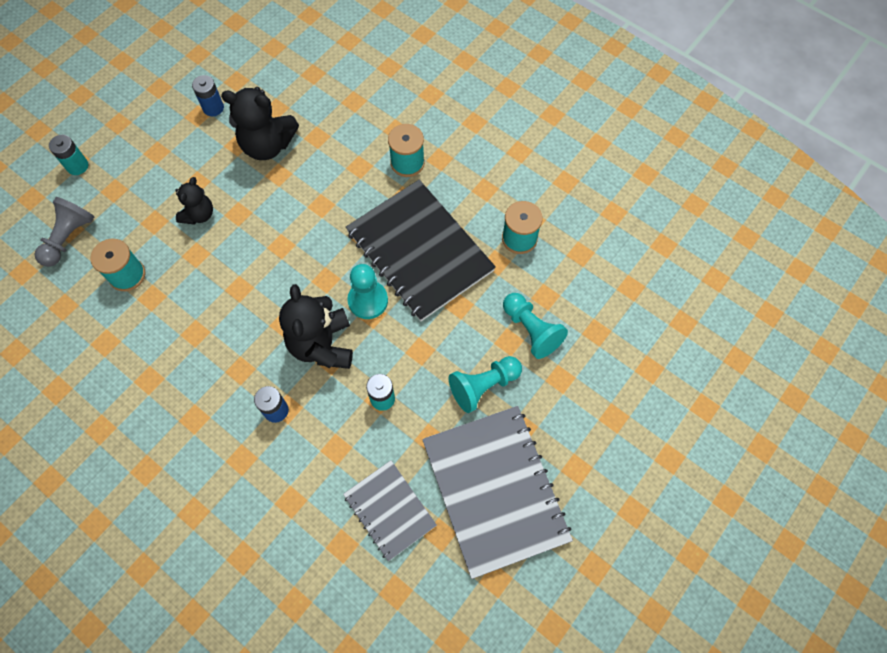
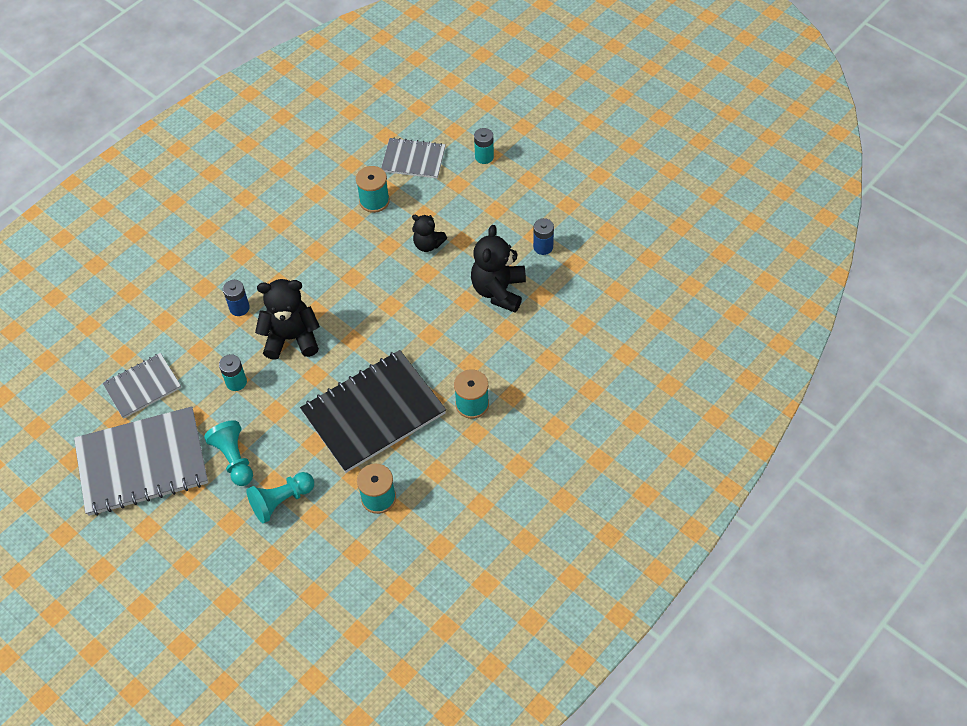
camera: 95 degrees right, 10 degrees down
(69, 238) = (413, 159): grey pawn -> grey notebook
(368, 300) = (328, 371): turquoise pawn -> none

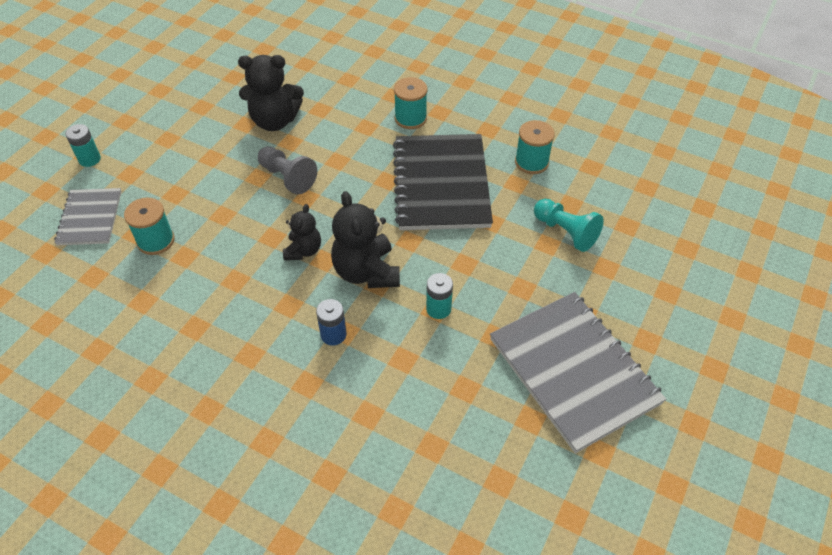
camera: 105 degrees left, 5 degrees down
(142, 387) = (473, 405): grey notebook -> none
(234, 459) = (534, 284): turquoise pawn -> none
(373, 413) = (441, 184): black notebook -> black notebook turned 45 degrees clockwise
(419, 294) = (287, 177): none -> grey pawn
(428, 244) = (219, 182): black teddy bear -> black teddy bear (303, 250)
(543, 247) = (216, 99): blue battery -> none

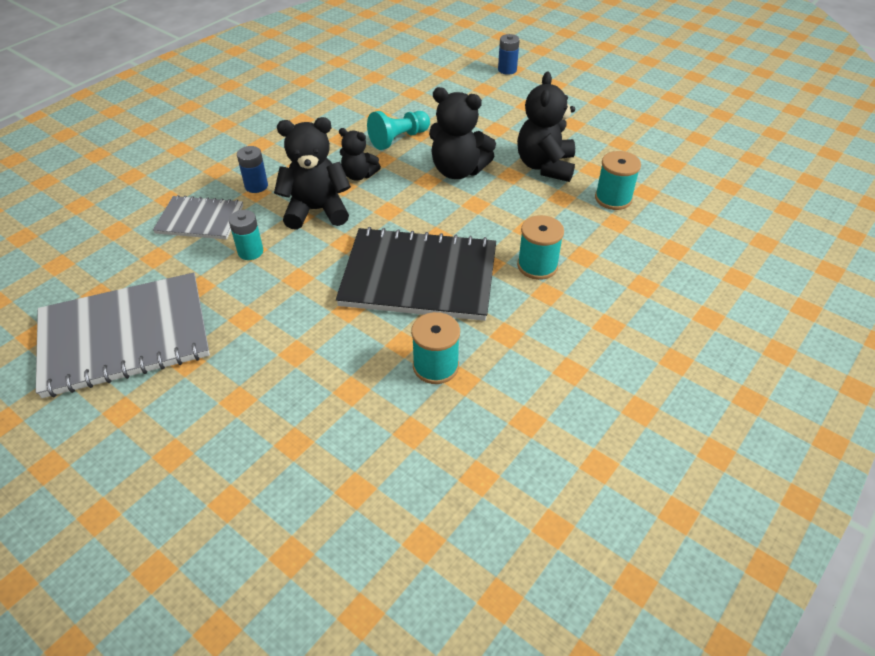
camera: 100 degrees right, 5 degrees down
(89, 159) = (507, 70): turquoise battery -> blue battery
(90, 218) = (436, 73): grey notebook -> grey notebook (200, 220)
(156, 241) = (400, 101): turquoise spool -> turquoise spool (613, 198)
(287, 177) = (458, 170): grey pawn -> black teddy bear
(565, 232) = (307, 374): turquoise pawn -> turquoise pawn (398, 139)

